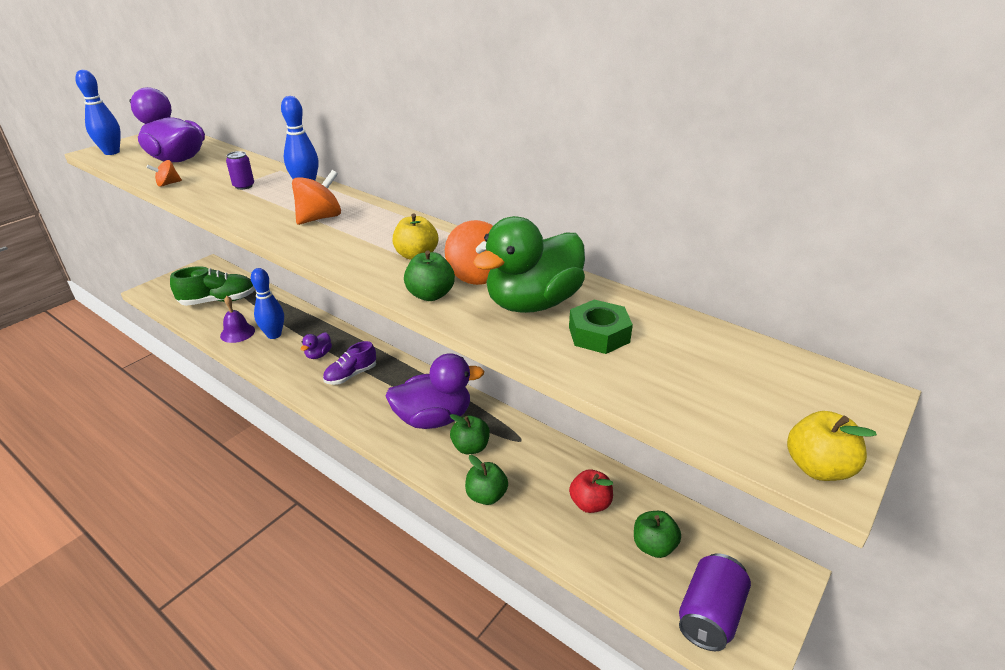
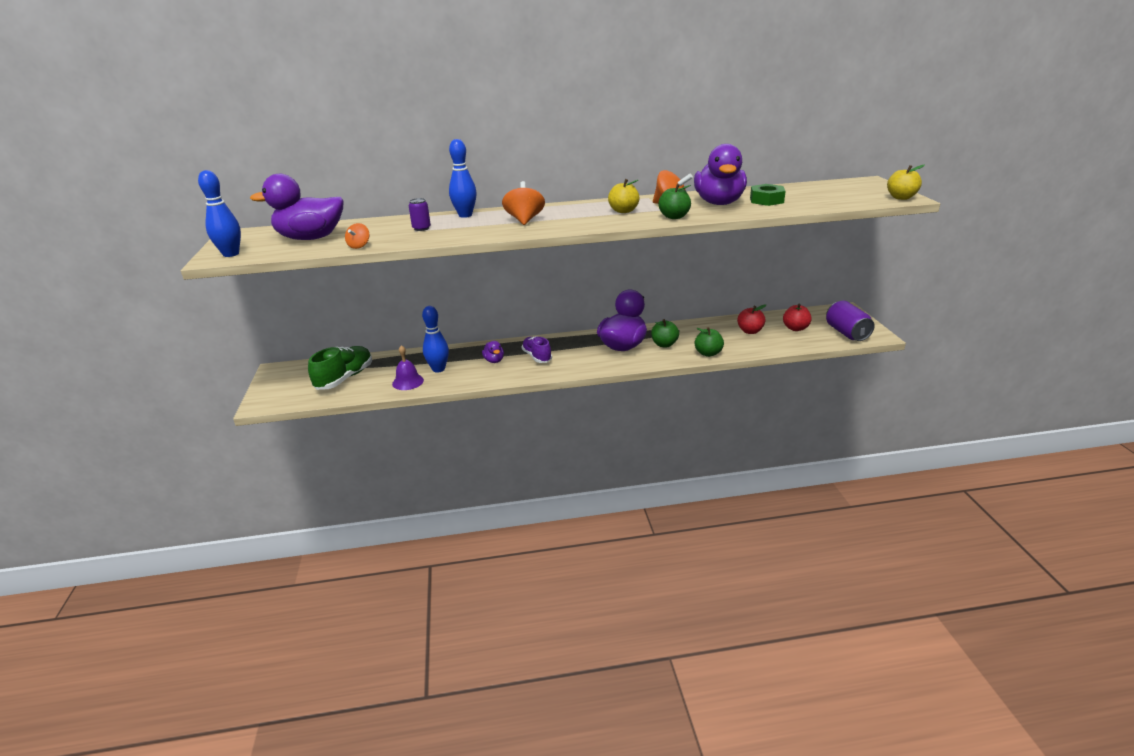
camera: 45 degrees left, 5 degrees down
(351, 375) = (537, 357): purple shoe -> purple shoe turned 150 degrees clockwise
(533, 303) = (719, 203): green duck -> purple duck
(653, 546) = (795, 328): green apple -> red apple

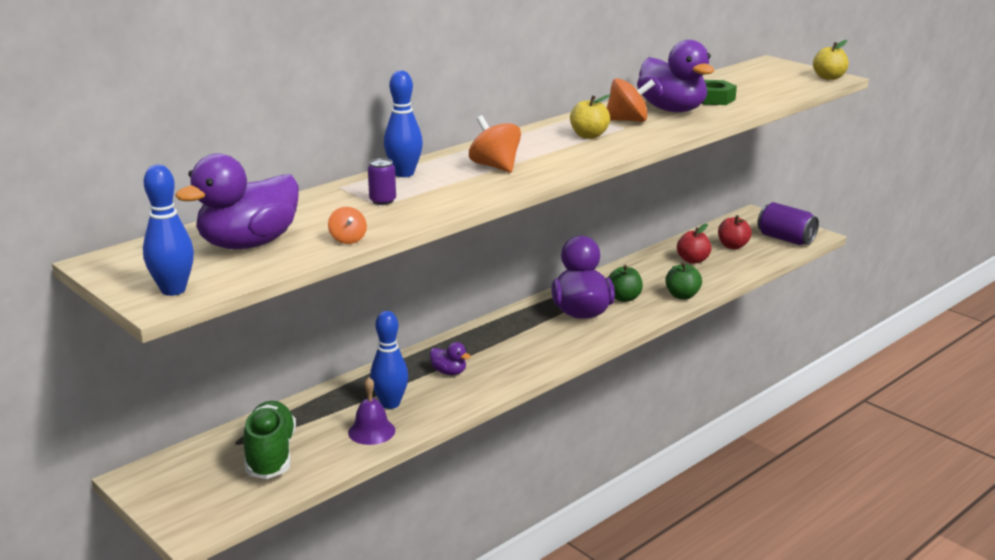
camera: 35 degrees left, 5 degrees down
(537, 357) = (497, 352): purple shoe -> none
(674, 217) = (656, 133): green apple -> none

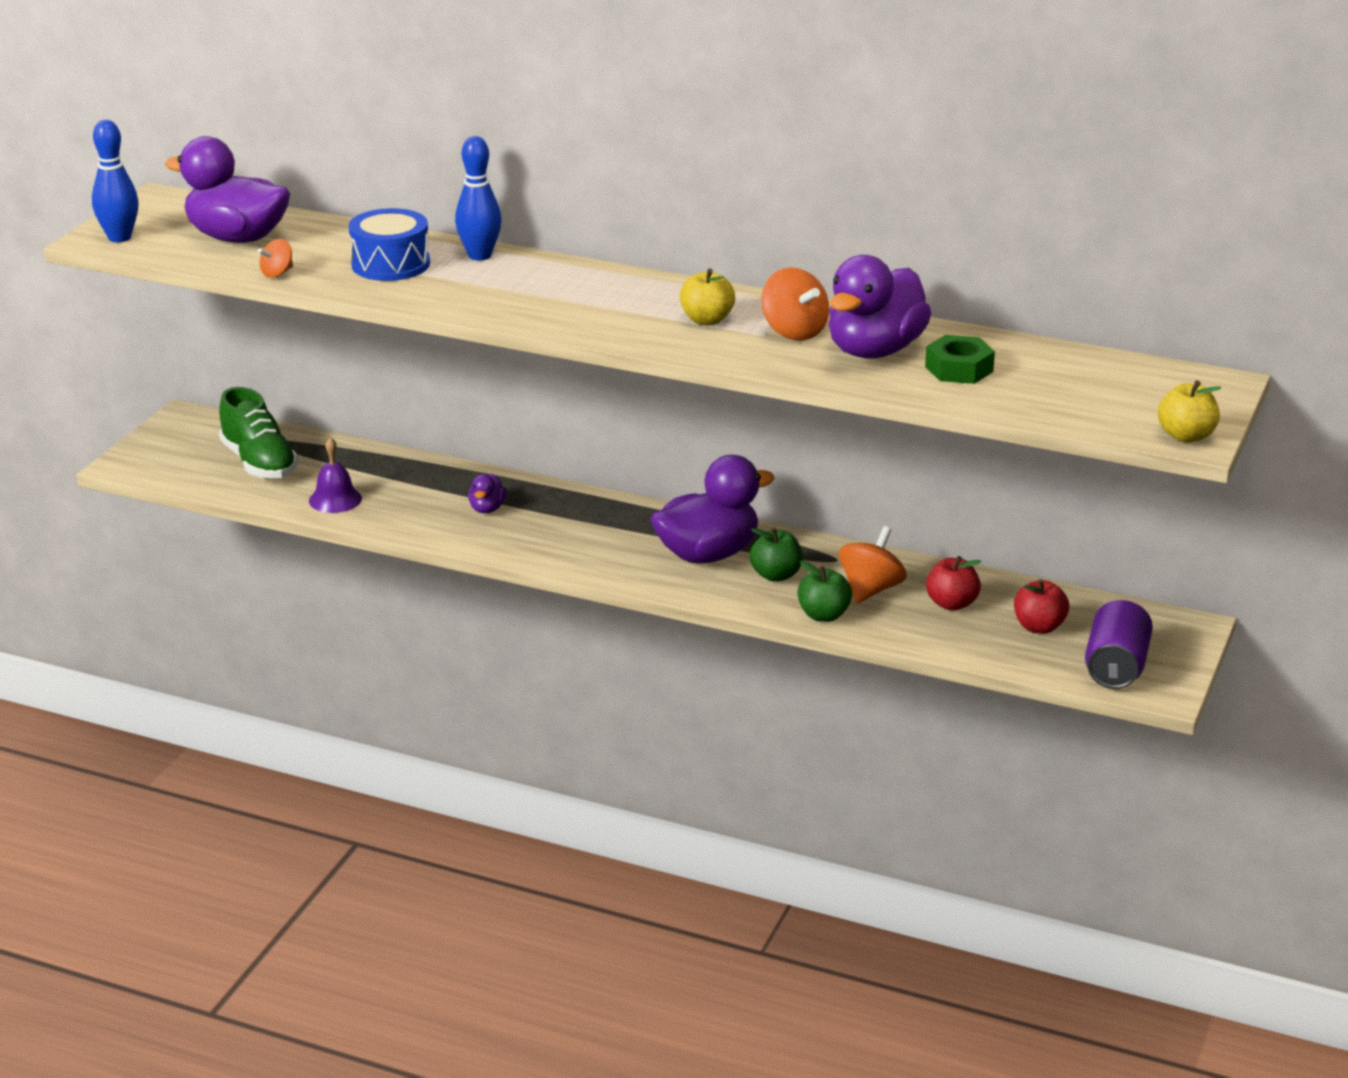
camera: 65 degrees right, 5 degrees up
(270, 455) = (259, 463): green shoe -> green shoe turned 90 degrees clockwise
(382, 201) = (390, 264): purple can -> blue drum
(390, 404) = (396, 494): blue bowling pin -> none
(495, 166) = (544, 293): orange spinning top -> orange spinning top (870, 590)

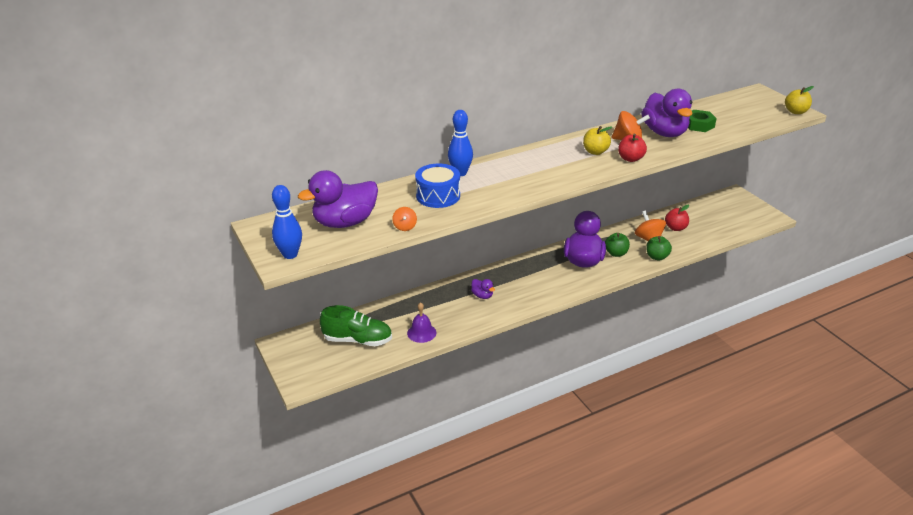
camera: 50 degrees left, 5 degrees up
(1039, 627) = (709, 219): red apple -> red apple (630, 159)
(1115, 667) = (749, 218): purple can -> none

